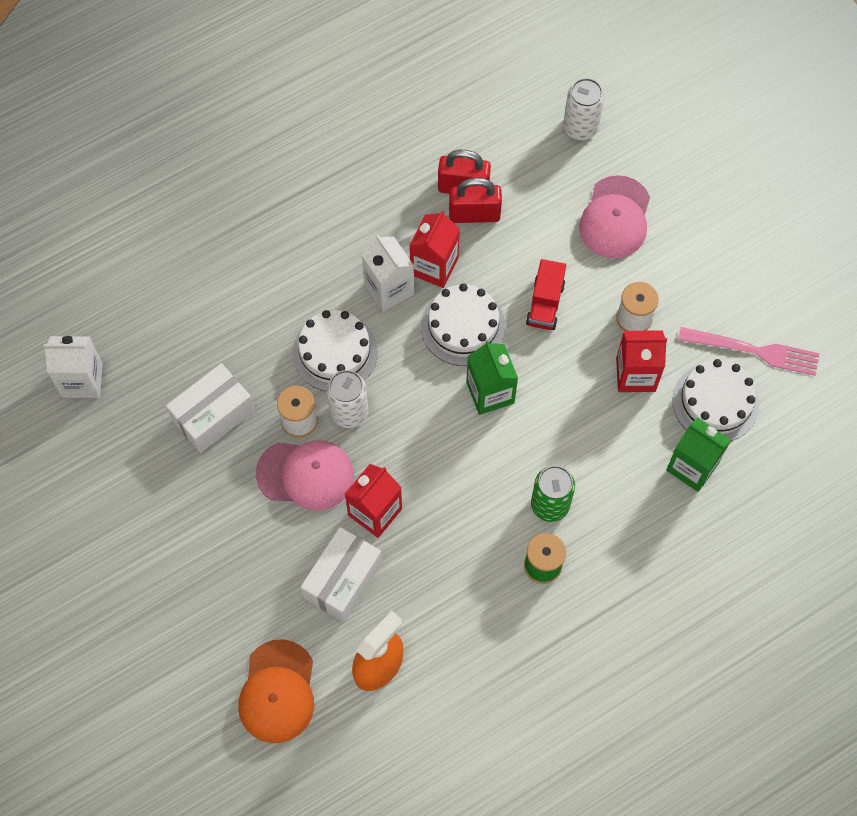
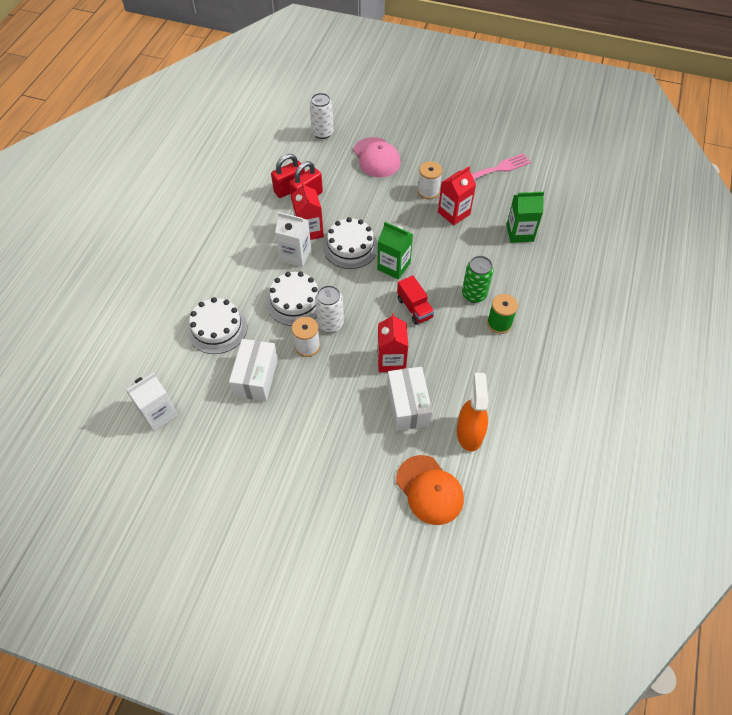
camera: 40 degrees left, 10 degrees down
(305, 474) = (336, 369): pink cap -> none
(545, 304) = (380, 212): red truck -> red truck (414, 308)
(715, 402) = (501, 201): white cake -> white cake (217, 328)

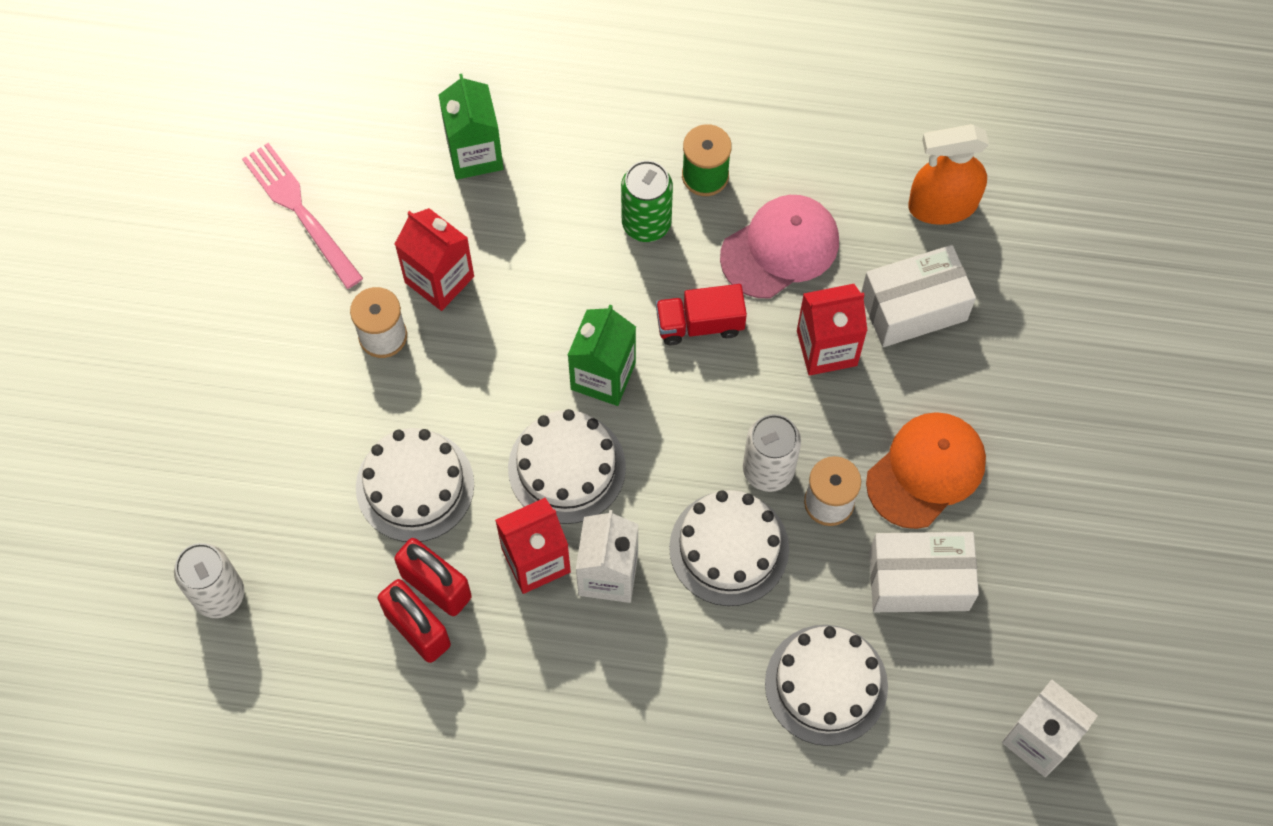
camera: 100 degrees left, 10 degrees up
(354, 195) = (415, 485): none -> white cake
(376, 158) = (290, 458): pink cap -> pink cap (780, 248)
(414, 308) = (700, 324): red truck -> red truck turned 150 degrees counterclockwise
(429, 490) = (1060, 254): orange cap -> orange cap (926, 471)

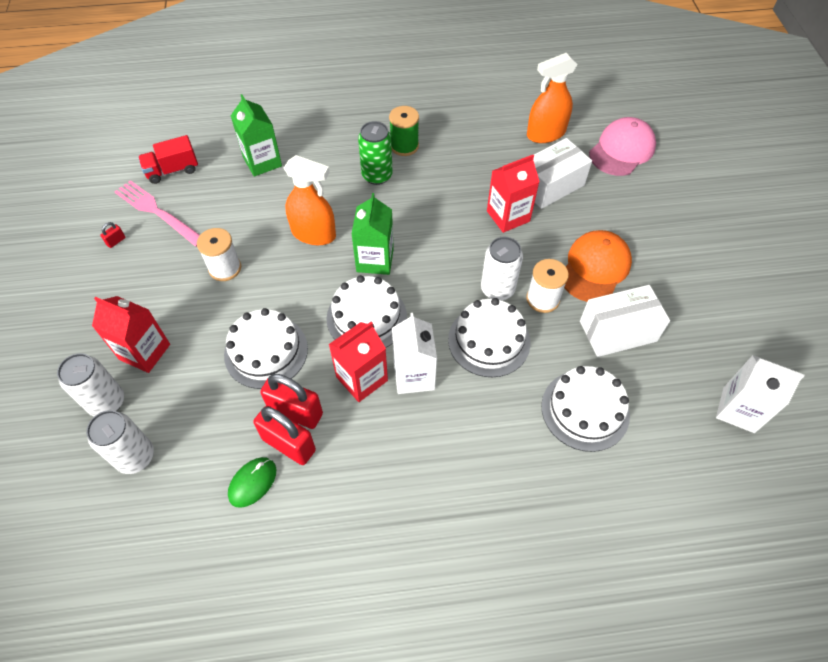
camera: 15 degrees left, 10 degrees down
(191, 508) = (107, 402): none -> white can
(234, 250) = (116, 241): none -> red padlock
(361, 668) = (252, 482): none -> green mouse
(439, 279) = (255, 230): red carton -> red carton (145, 352)
(524, 308) = (314, 234): none -> orange spray bottle
(700, 324) = (426, 220): red truck -> red truck (172, 170)
(780, 248) = (461, 172): pink cap -> pink cap (622, 150)

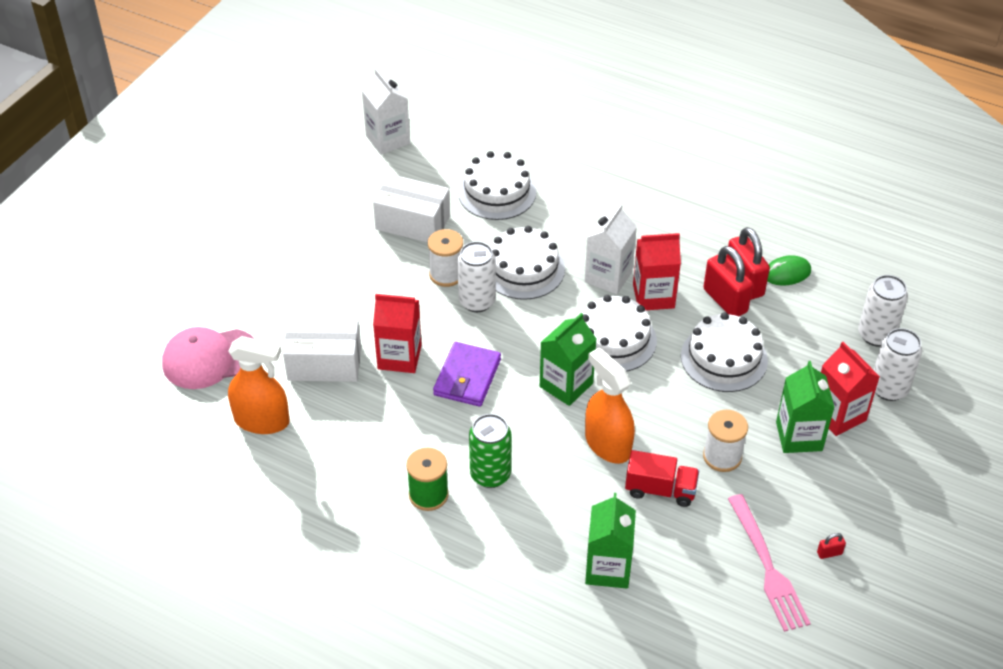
camera: 145 degrees left, 10 degrees down
(171, 315) = (799, 436): none -> green carton
(172, 170) = (724, 618): red truck -> red truck (660, 490)
(449, 227) = (467, 377): none -> purple wallet
(595, 268) = (374, 273): orange cap -> none

